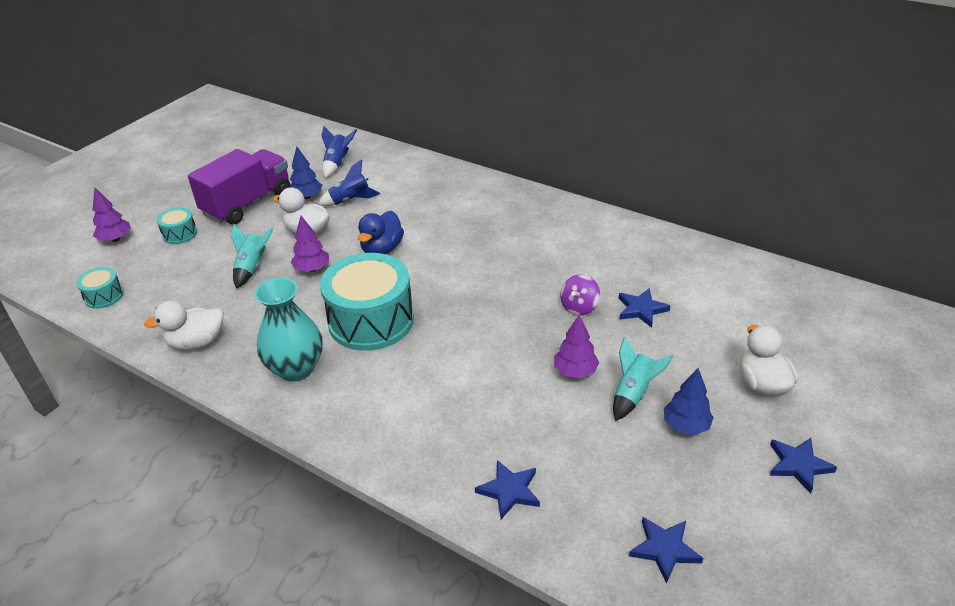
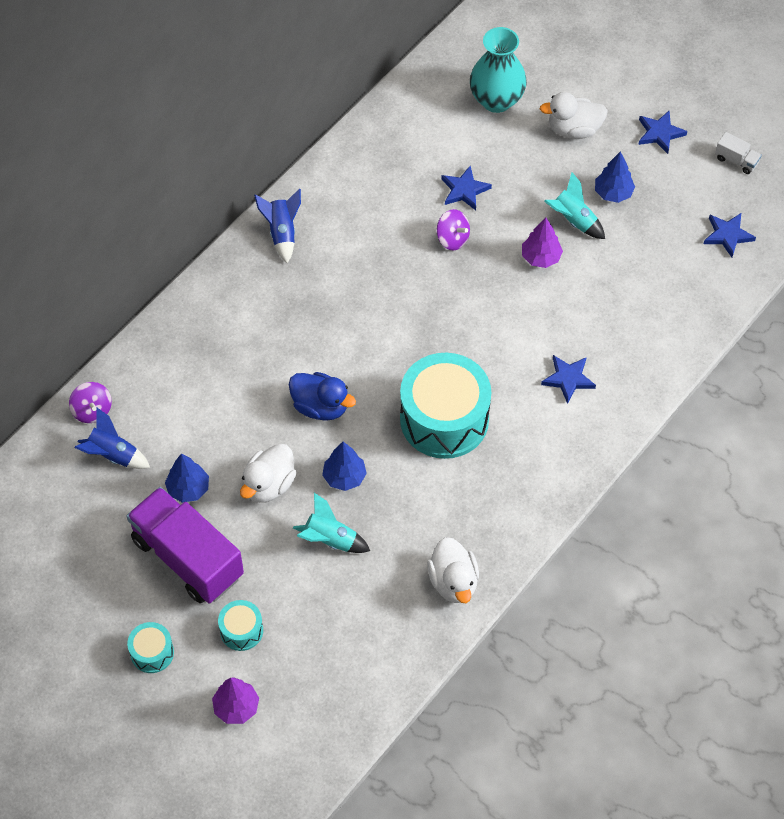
camera: 85 degrees left, 20 degrees up
(104, 296) = (355, 695): turquoise drum -> turquoise drum (152, 652)
(296, 368) = (506, 485): turquoise vase -> turquoise vase (496, 100)
(312, 269) = (344, 477): purple tree -> blue tree
(350, 201) = (209, 439): blue rocket -> blue rocket (282, 233)
(374, 151) = (92, 410): none -> purple spinning top
(509, 491) = (668, 324): blue star -> blue star (568, 379)
(796, 554) = (736, 160): none -> white truck

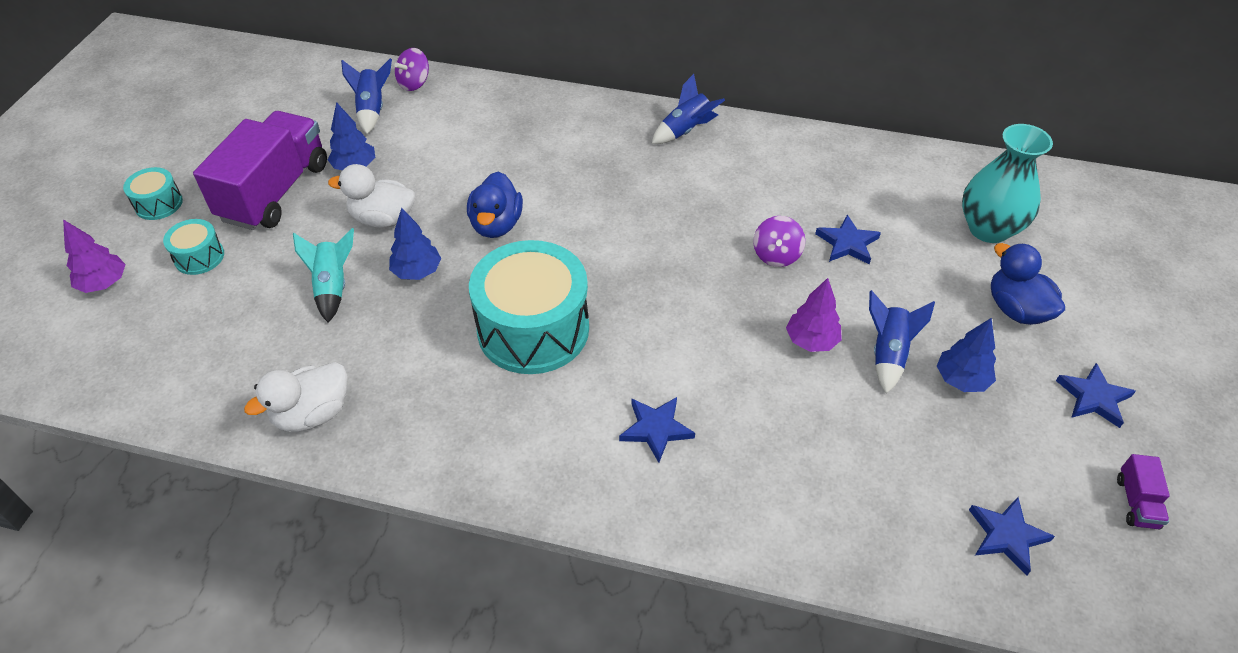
camera: 65 degrees right, 10 degrees down
(573, 220) = (888, 354): turquoise rocket -> blue rocket
(574, 129) = (1016, 309): white duck -> blue duck
(736, 160) = (1136, 502): white truck -> purple truck

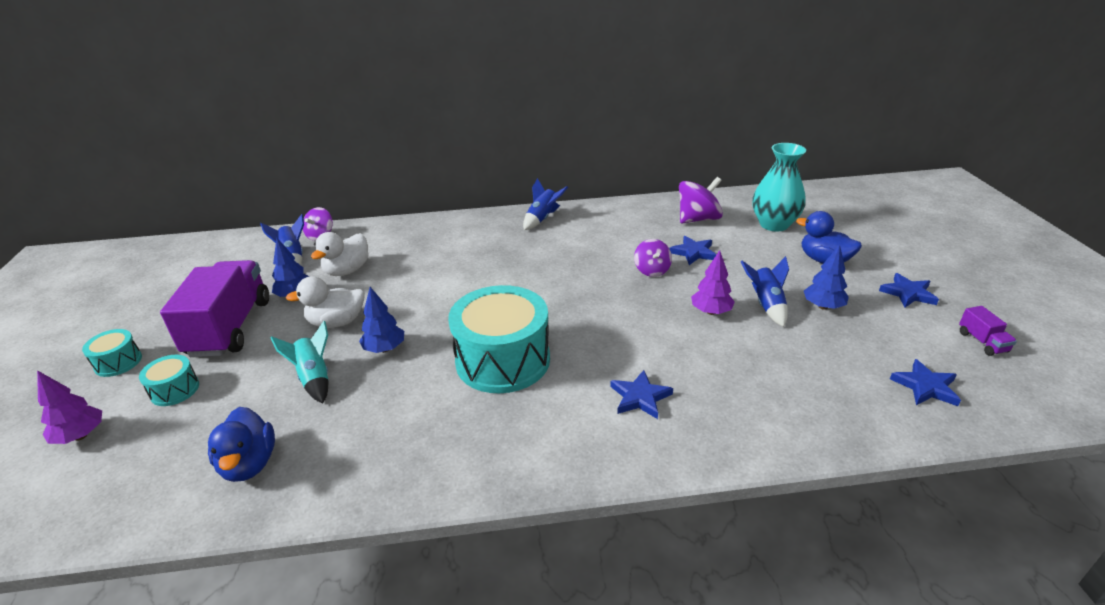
camera: 20 degrees left, 15 degrees down
(312, 414) = (340, 476): white duck -> white duck (347, 270)
(496, 225) = (434, 303): blue duck -> blue duck (249, 464)
(889, 189) = (698, 219): none -> purple spinning top

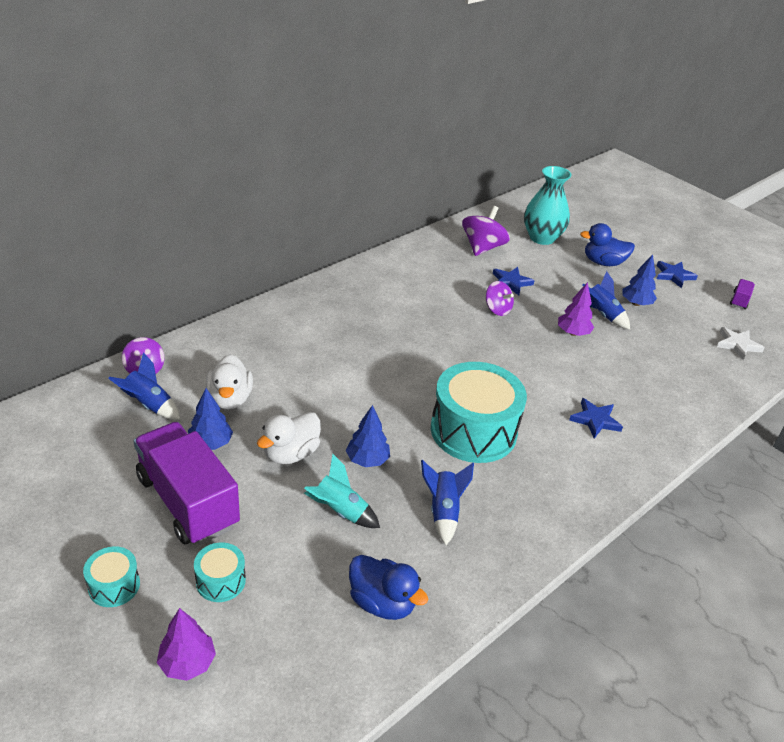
camera: 40 degrees left, 5 degrees up
(542, 219) = (353, 283): blue rocket -> blue rocket (443, 511)
(925, 386) = (737, 345): blue star -> white star
(982, 342) = (739, 300): purple truck -> purple truck turned 105 degrees counterclockwise

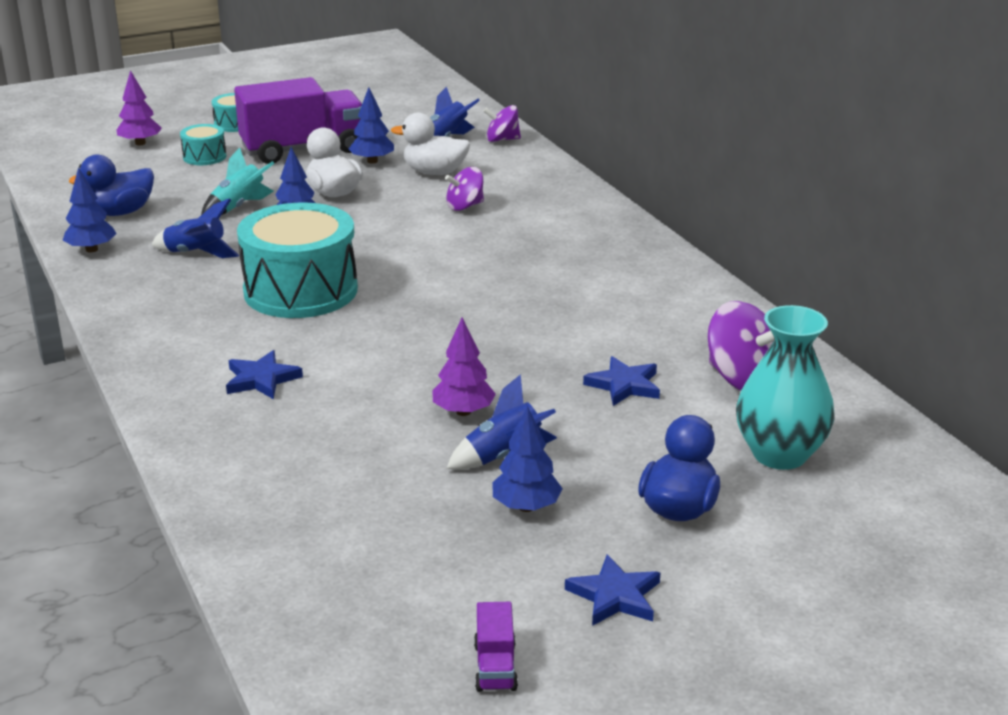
camera: 110 degrees right, 10 degrees down
(468, 592) = (92, 249): none -> blue tree
(497, 309) = (549, 357): purple spinning top -> purple spinning top (465, 206)
(737, 345) = (351, 596): white star -> none
(739, 300) = (495, 666): purple truck -> purple truck turned 45 degrees clockwise

